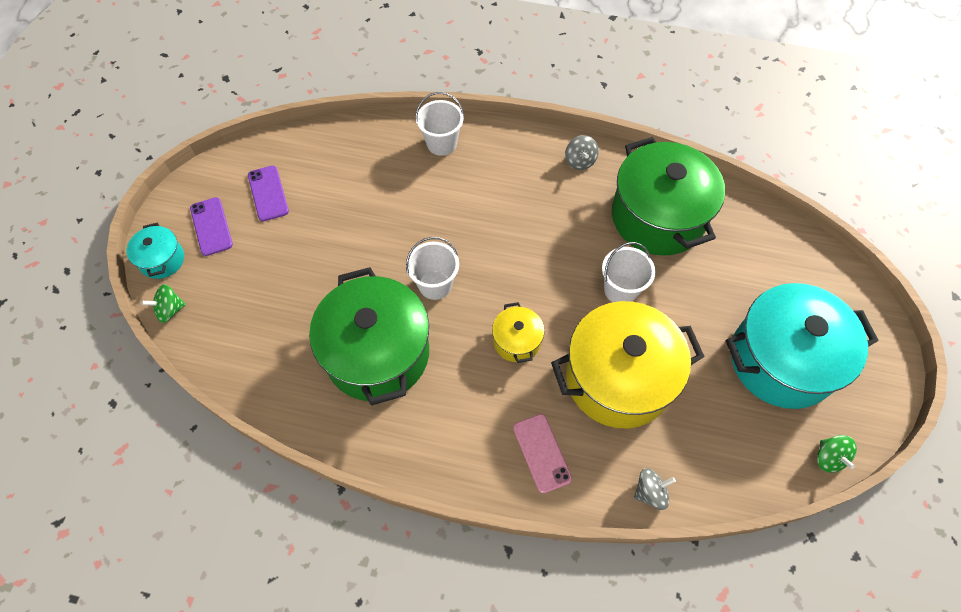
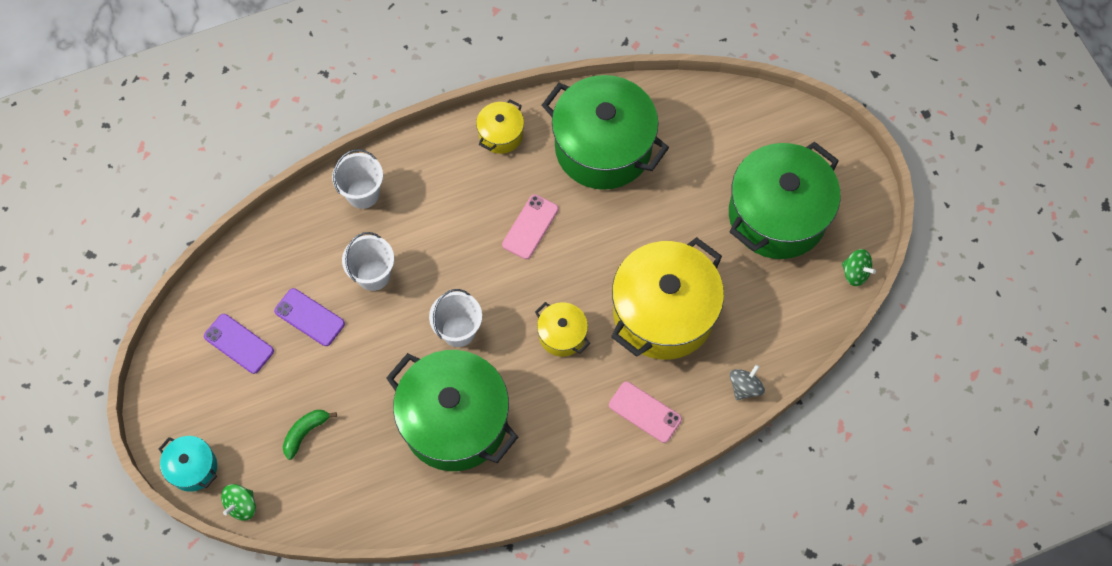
camera: 35 degrees left, 5 degrees up
(211, 226) = (212, 408): purple phone -> purple phone (309, 317)
(259, 287) = (305, 433): none -> green banana
(553, 241) = (530, 227): none -> pink phone
(580, 161) = (501, 134): grey spinning top -> yellow pot
(620, 290) = (615, 235): white bucket -> white bucket (373, 275)
(781, 360) = (777, 215): turquoise pot -> green pot

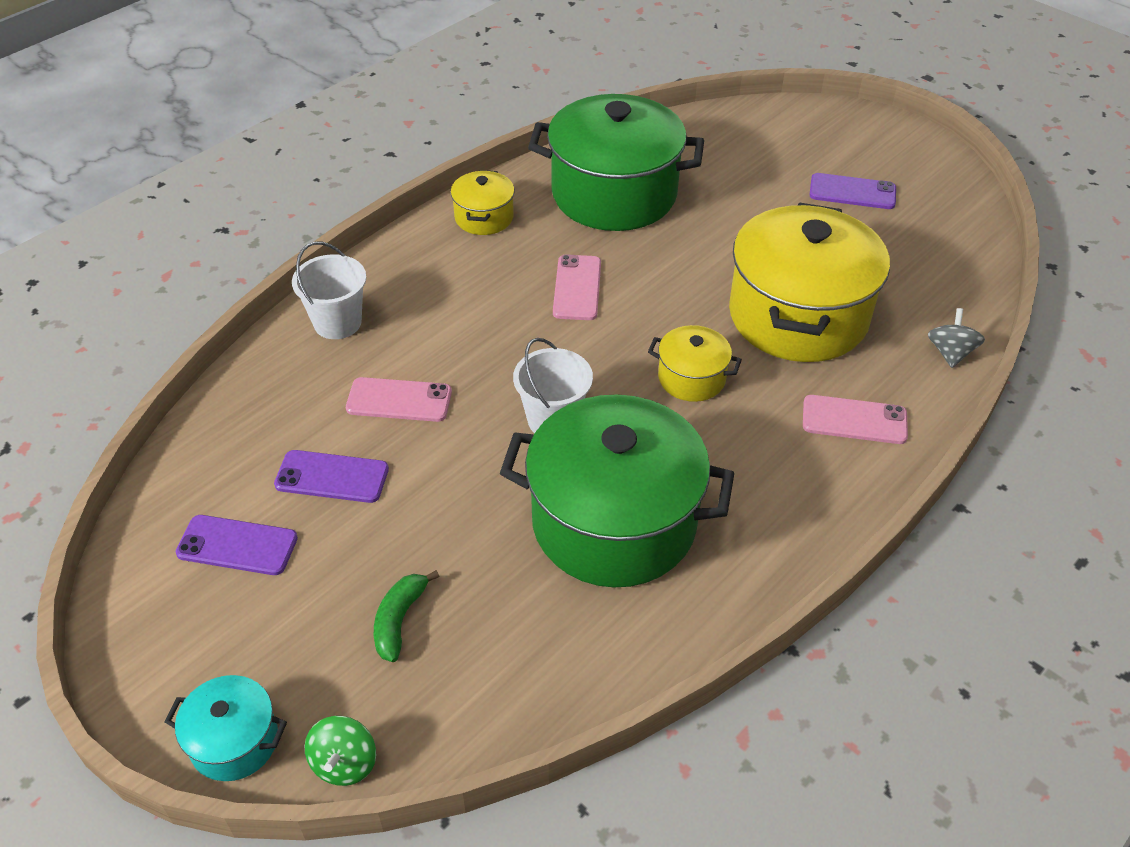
camera: 25 degrees left, 20 degrees down
(373, 275) = (399, 400): white bucket -> pink phone
(777, 215) = (852, 192): green pot -> purple phone
(855, 273) = (976, 213): green spinning top -> none

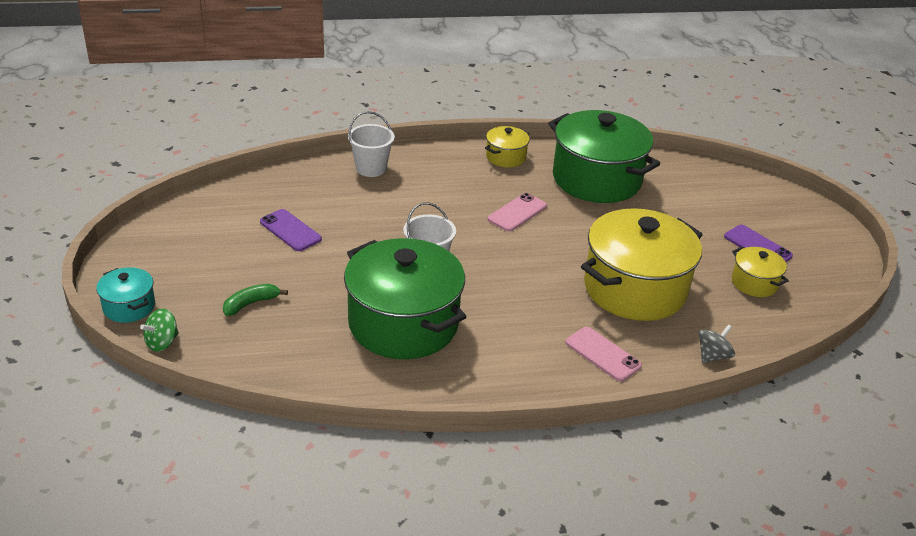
camera: 35 degrees right, 10 degrees down
(237, 545) = (217, 235): purple phone -> none
(399, 400) = (360, 216): pink phone -> none
(691, 378) = (529, 285): yellow pot -> yellow pot (754, 283)

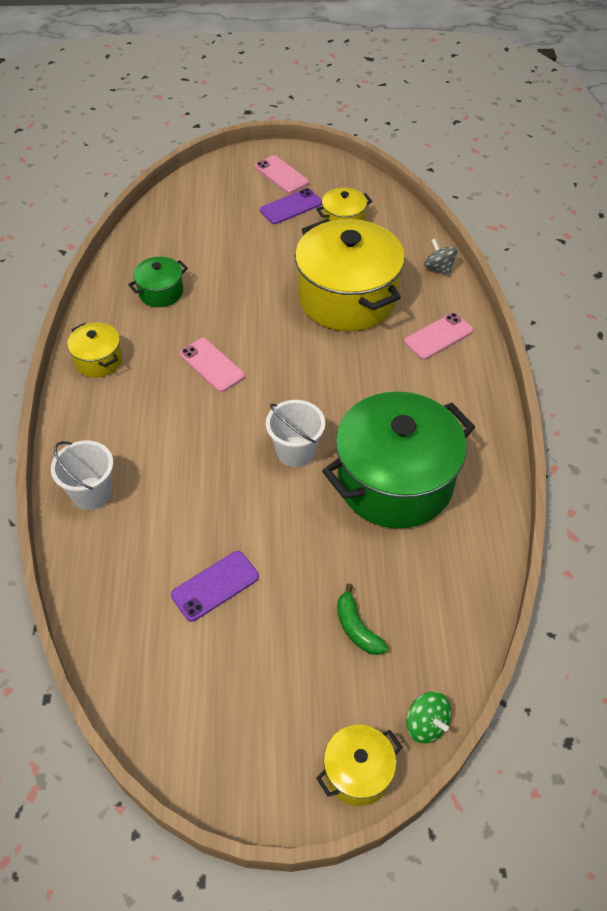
camera: 80 degrees left, 15 degrees up
(129, 307) = (358, 772): turquoise pot -> yellow pot
(596, 179) = (161, 292): green pot -> green pot, size x0.46
(806, 237) = (281, 175): none -> pink phone

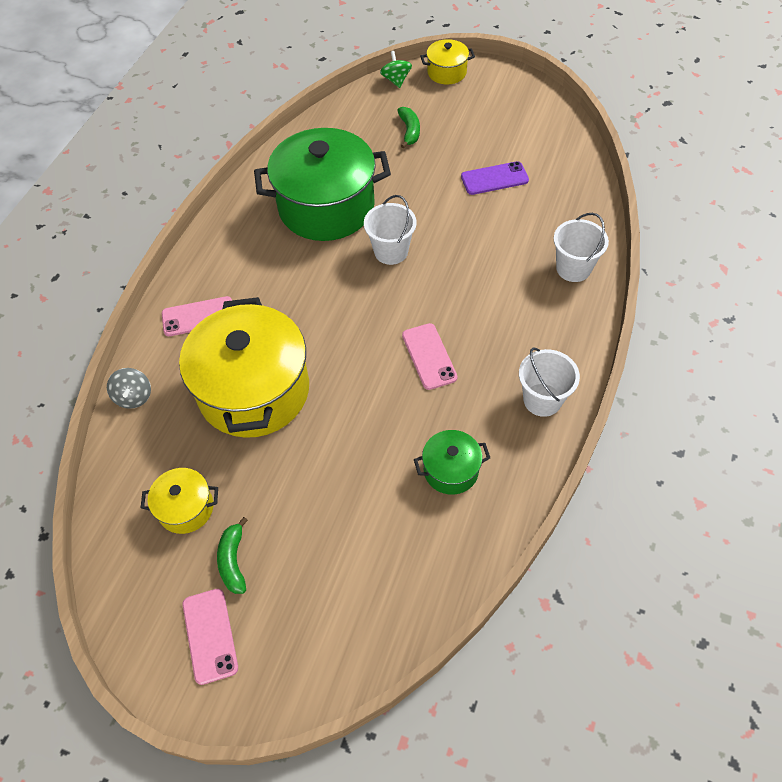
camera: 155 degrees left, 5 degrees up
(98, 360) = (542, 400): yellow pot -> white bucket
(291, 207) = (233, 561): purple phone -> green banana

